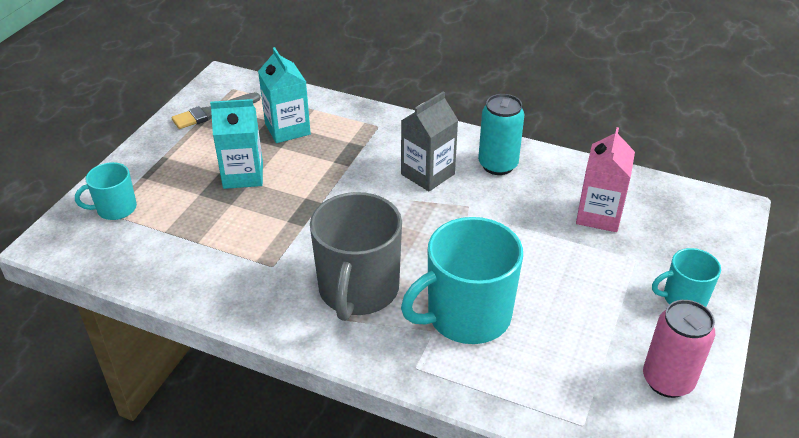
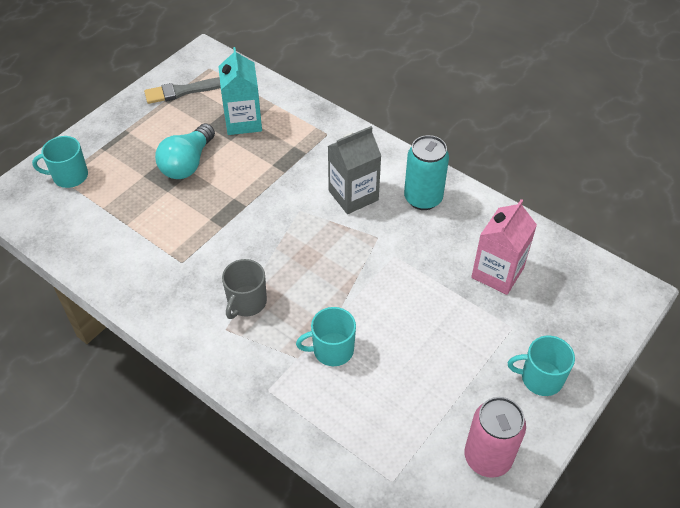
camera: 15 degrees right, 10 degrees up
(243, 175) = (187, 163): turquoise carton -> turquoise light bulb
(358, 290) = (246, 302): grey mug -> grey mug, size x0.53
(467, 315) = (332, 350): turquoise mug -> turquoise mug, size x0.53

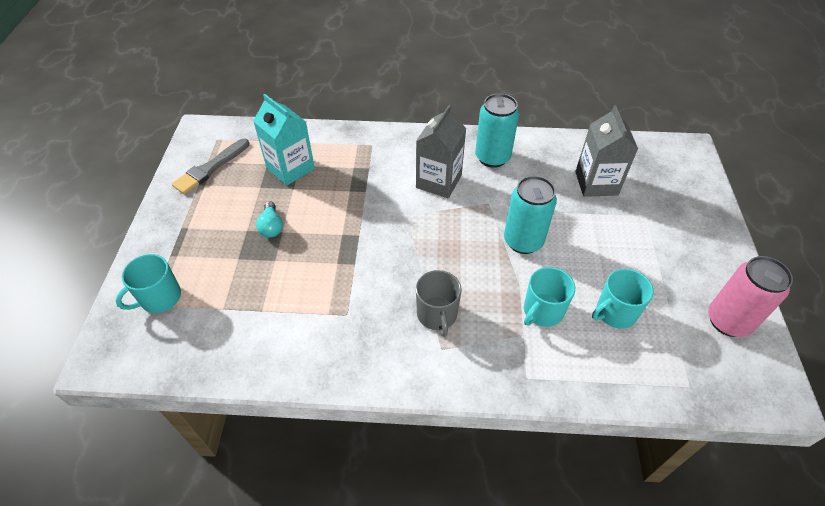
camera: 35 degrees left, 0 degrees up
(187, 163) = (271, 226): turquoise light bulb -> turquoise light bulb, size x0.56
(374, 285) = (523, 241): none -> turquoise can
(497, 273) = (596, 183): pink carton -> grey carton
(540, 378) = (699, 241): turquoise mug -> turquoise mug (615, 312)

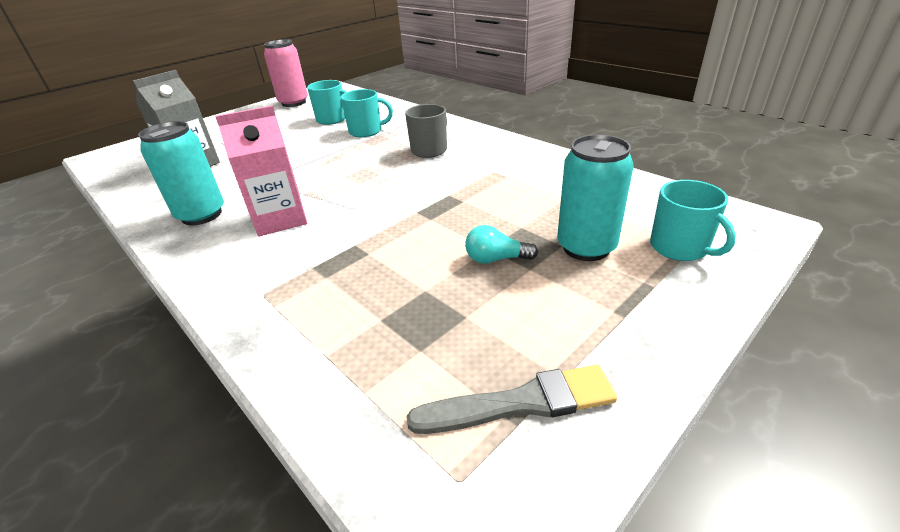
camera: 135 degrees left, 15 degrees down
(160, 298) = (680, 247): turquoise mug -> turquoise mug turned 60 degrees clockwise
(271, 226) = (496, 259): turquoise light bulb -> turquoise light bulb turned 120 degrees counterclockwise
(290, 168) = (397, 322): turquoise carton -> none
(438, 181) = (280, 219): grey carton -> pink carton
(523, 241) = (309, 158): turquoise can -> turquoise can (586, 247)

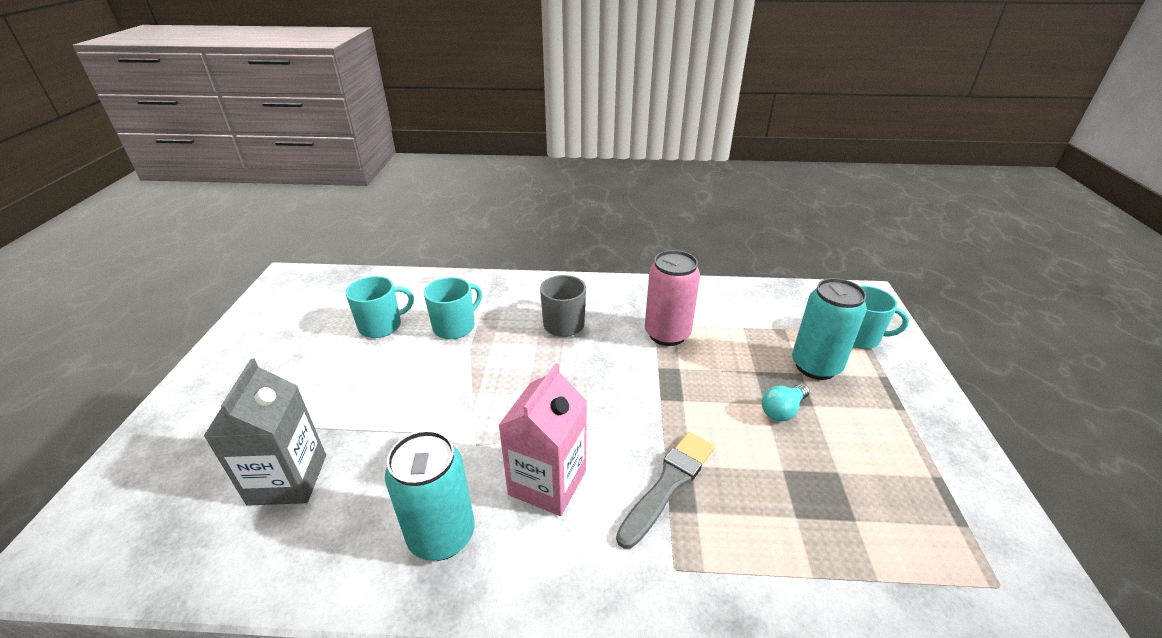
camera: 45 degrees left, 0 degrees up
(293, 103) = (274, 319): pink can -> pink can (667, 334)
(521, 403) = (950, 510): grey brush -> grey brush (668, 484)

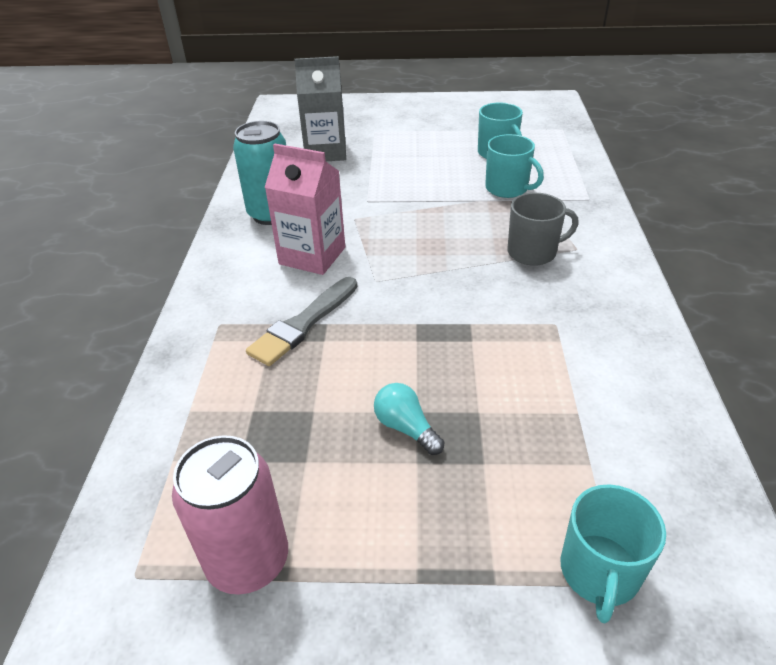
camera: 90 degrees right, 5 degrees up
(667, 334) = (538, 333): pink can -> pink can (248, 561)
(668, 484) = (303, 324): grey brush -> grey brush turned 90 degrees clockwise
(815, 366) = (502, 485): turquoise can -> none

